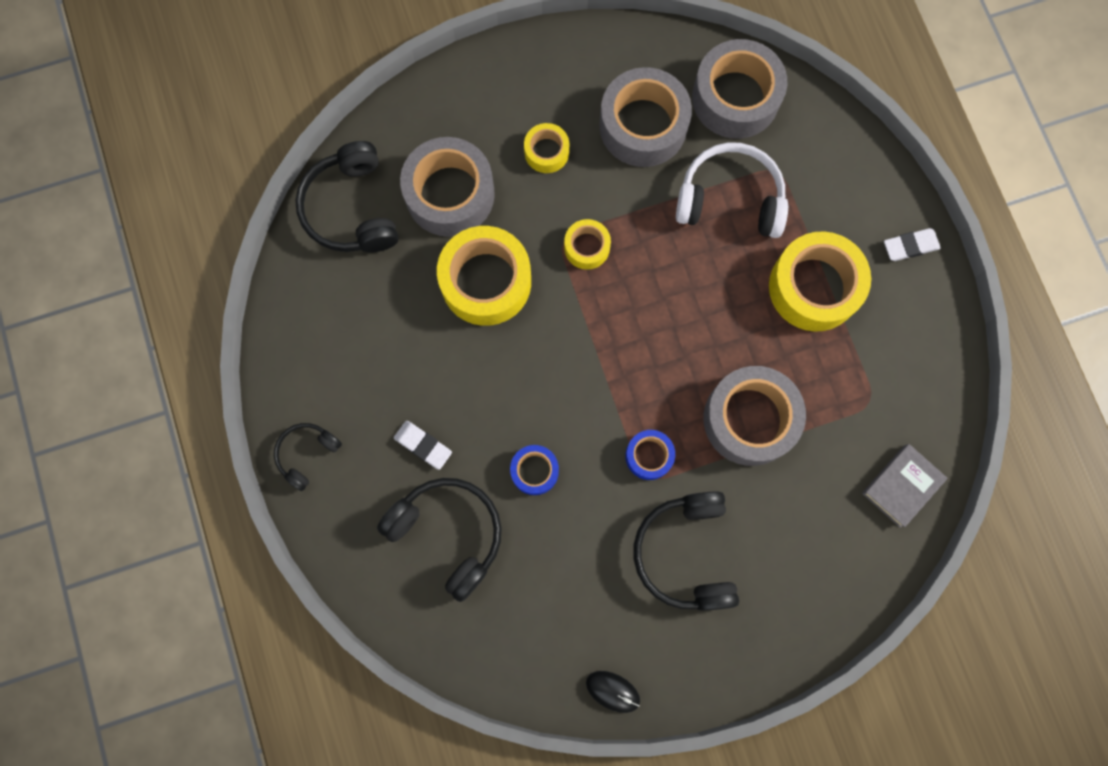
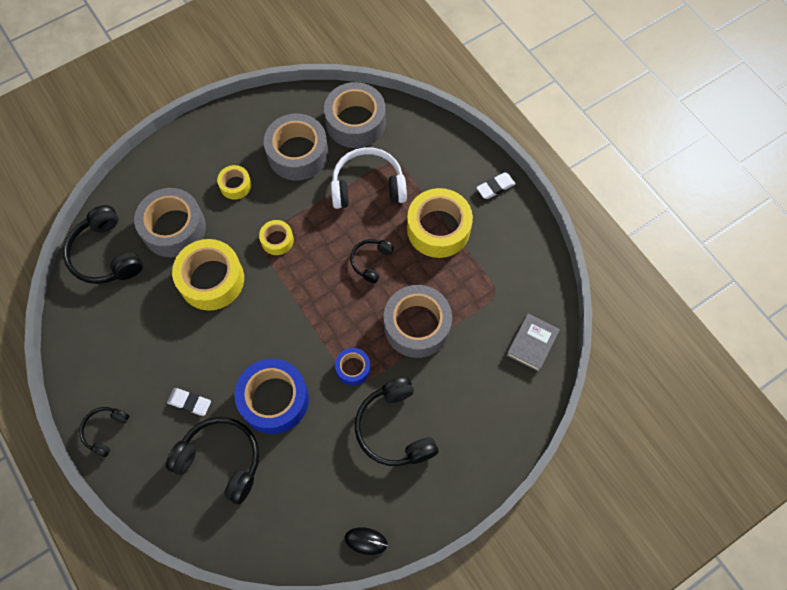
camera: 15 degrees left, 10 degrees down
(534, 471) = (274, 399): blue tape -> blue tape, size x1.97
(709, 311) = (371, 261): none -> black headphones

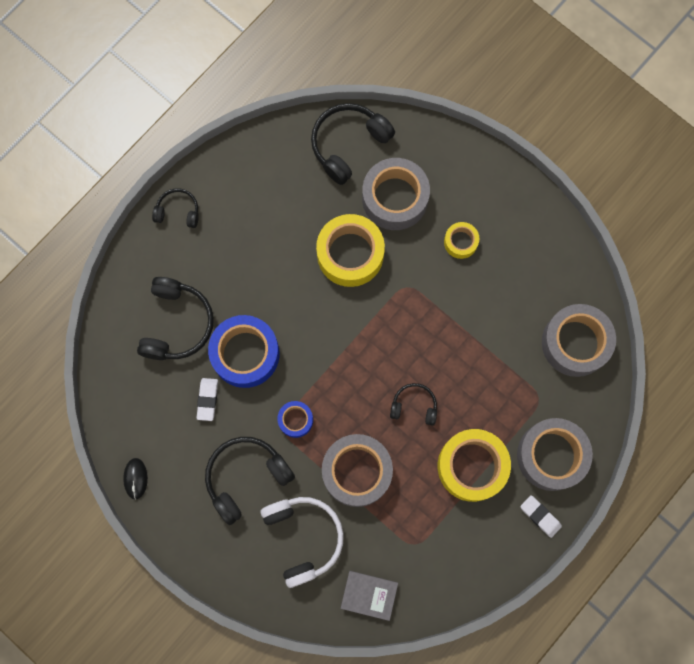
camera: 75 degrees right, 10 degrees up
(190, 402) = (223, 277): white eraser -> white eraser (207, 400)
(277, 240) = (411, 304): yellow tape -> none
(297, 153) = (517, 293): grey tape -> grey tape (551, 456)
(368, 186) = (500, 378): white headphones -> white headphones (303, 537)

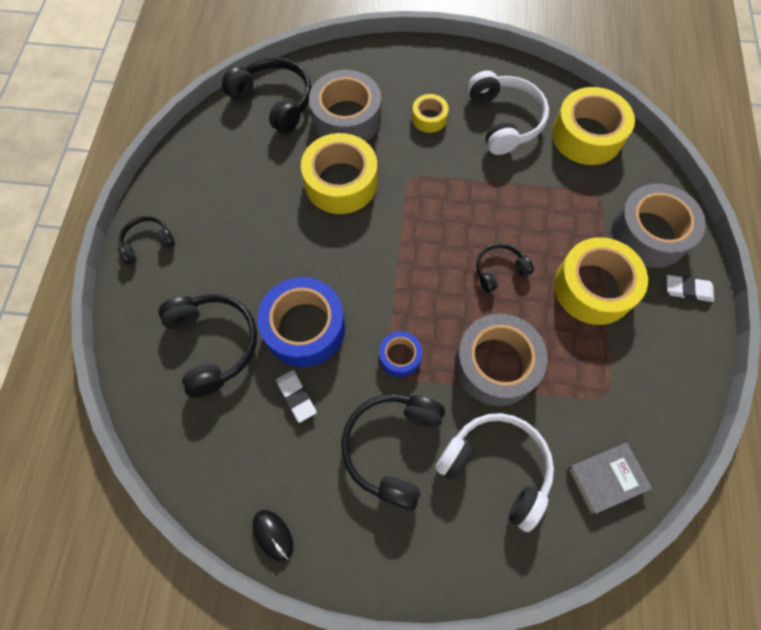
camera: 35 degrees left, 10 degrees down
(348, 144) = (274, 102): black headphones -> black headphones turned 120 degrees clockwise
(519, 285) = (504, 121): none -> white headphones
(575, 343) = (587, 135): grey tape -> yellow tape

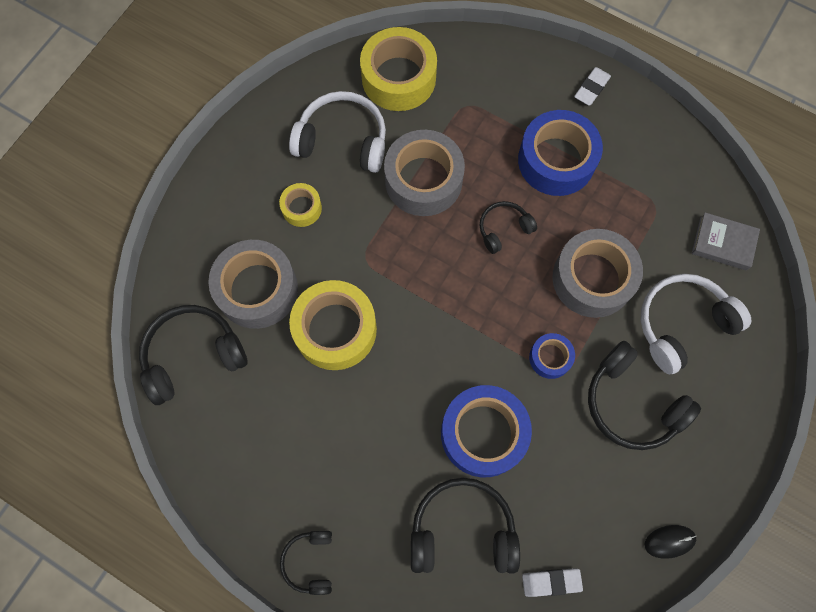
camera: 65 degrees left, 5 degrees up
(296, 396) = (550, 469): white eraser -> white eraser (551, 582)
(499, 270) = (503, 229): black headphones -> black headphones turned 60 degrees clockwise
(593, 288) = (556, 160): yellow tape -> blue tape
(606, 478) = (723, 243): grey book -> grey book turned 75 degrees counterclockwise
(649, 233) = (525, 86): grey tape -> grey tape (423, 180)

